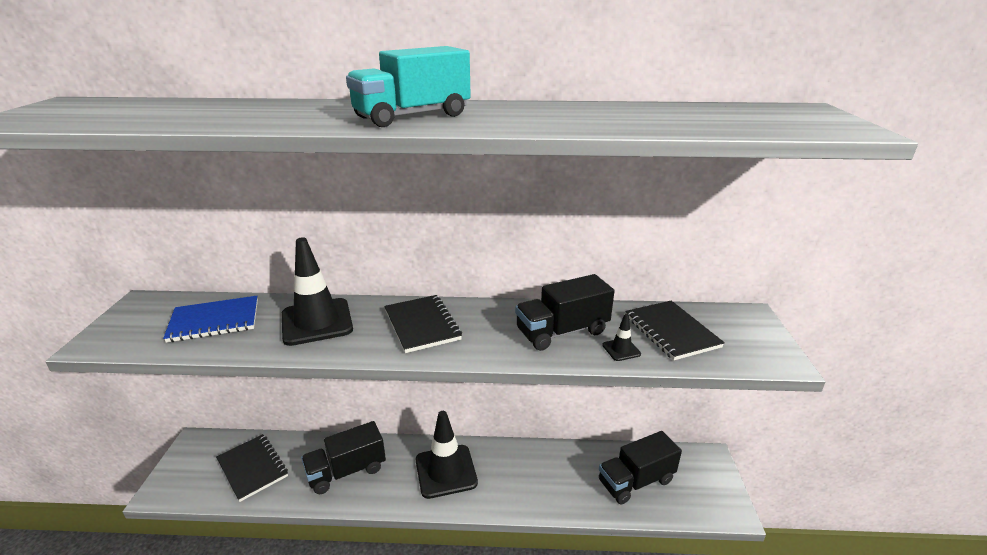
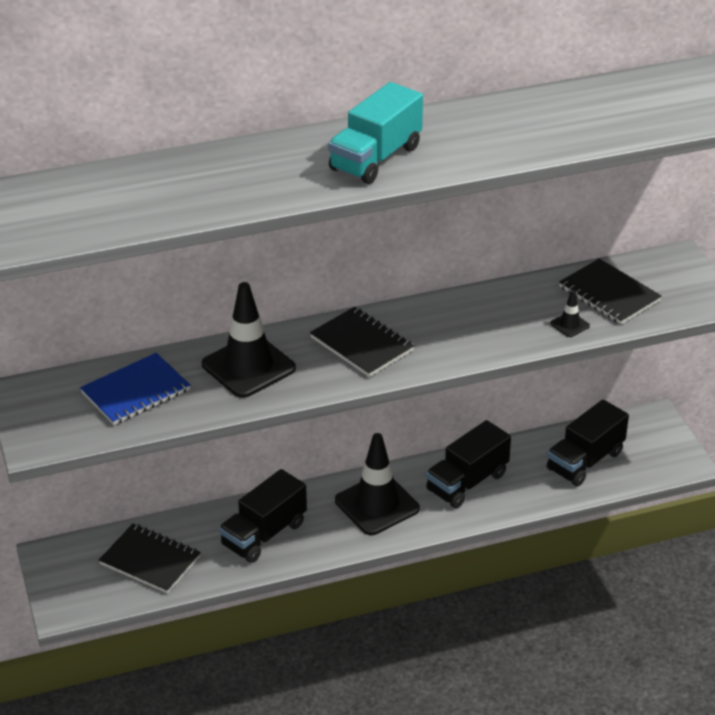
camera: 20 degrees left, 10 degrees up
(562, 332) = (505, 319): black truck -> black truck (467, 482)

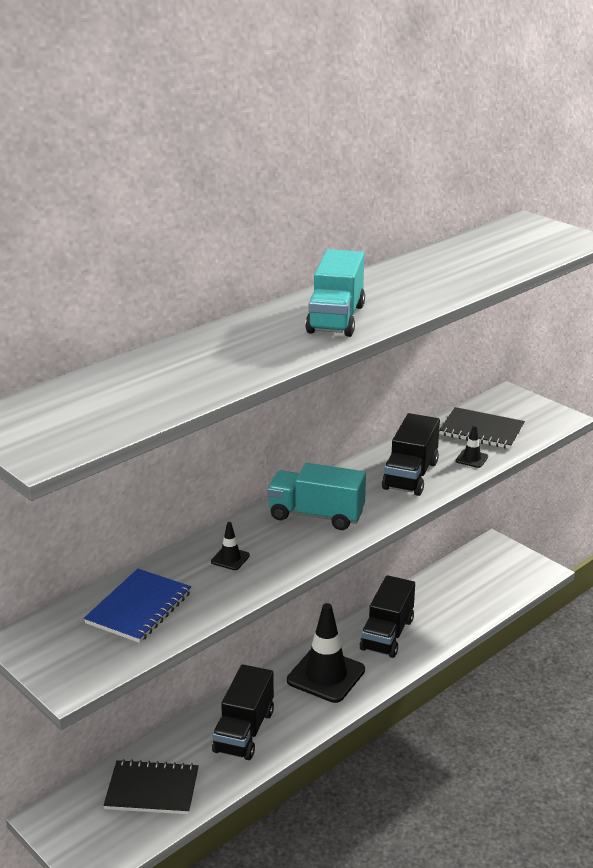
camera: 25 degrees left, 10 degrees down
(248, 366) = (230, 559): black traffic cone -> black traffic cone, size x0.43
(362, 344) = (316, 515): black notebook -> turquoise truck
(585, 461) = (466, 591): black truck -> black truck (410, 475)

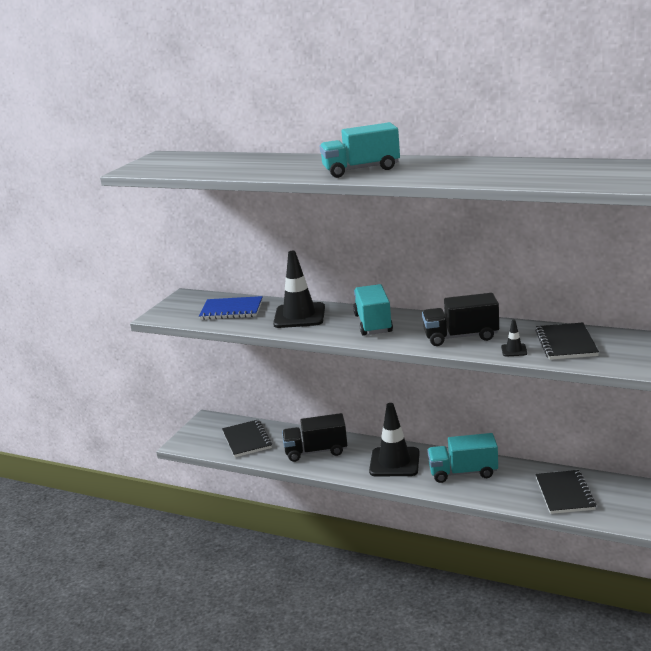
camera: 70 degrees right, 5 degrees down
(230, 559) = (299, 316): black traffic cone -> black traffic cone, size x2.34
(387, 634) = (463, 472): black truck -> turquoise truck
(473, 588) = (565, 493): none -> black notebook

